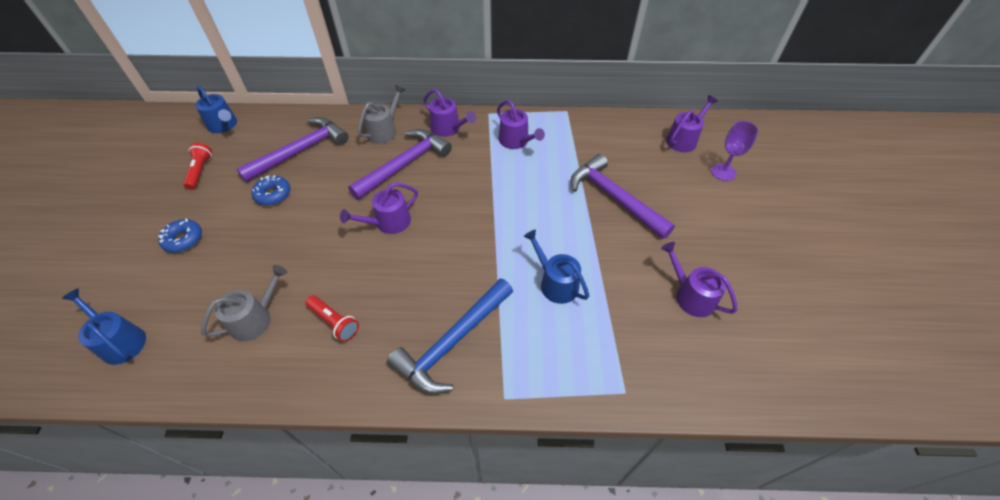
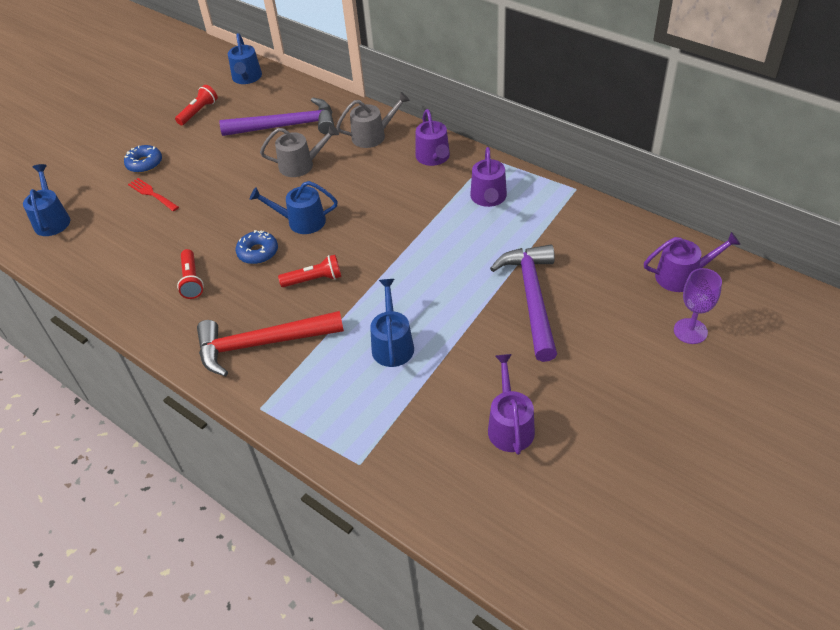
camera: 40 degrees right, 5 degrees down
(218, 263) = (152, 194): none -> red fork
(255, 319) = (142, 249): grey watering can -> grey watering can (301, 165)
(273, 194) = (234, 155): blue donut -> blue donut (258, 252)
(388, 222) = (301, 221): purple watering can -> blue watering can
(405, 164) = (362, 176): purple hammer -> none
(445, 264) = (314, 280): none -> red flashlight
(452, 342) = (261, 344): blue hammer -> red hammer

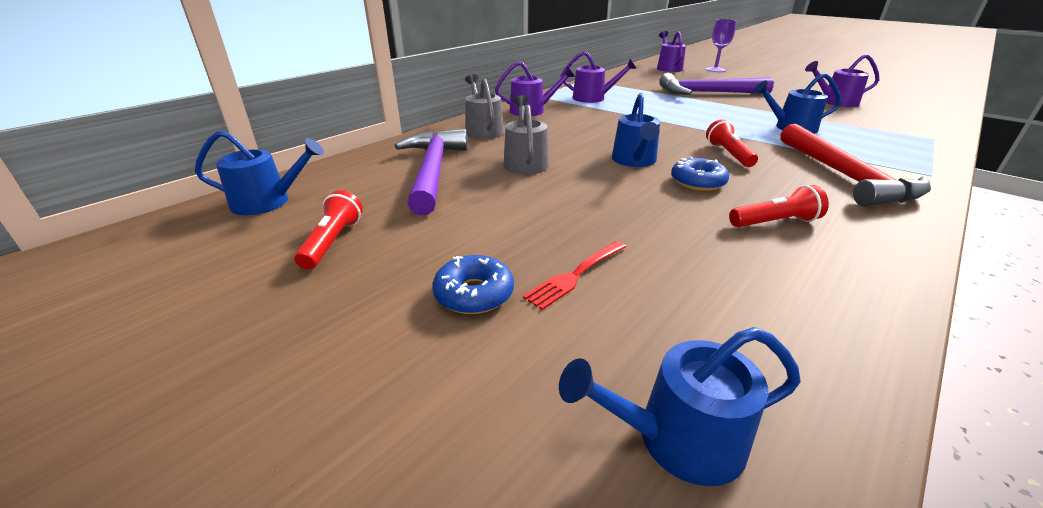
camera: 90 degrees left, 15 degrees down
(198, 112) = (332, 242): red flashlight -> red flashlight turned 60 degrees clockwise

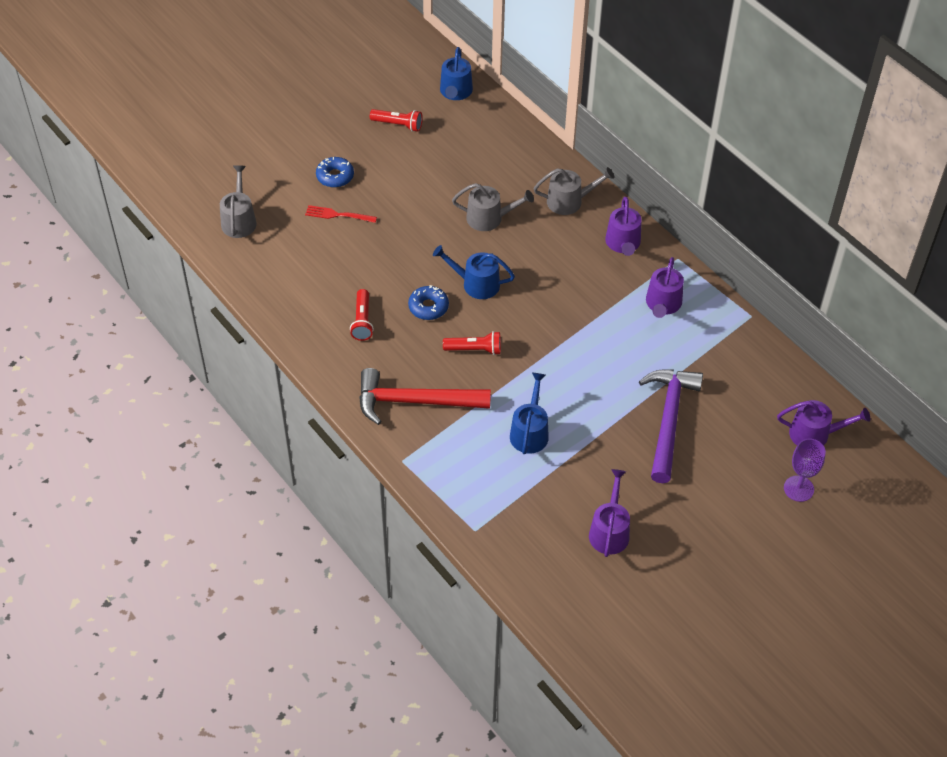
camera: 100 degrees right, 20 degrees up
(433, 171) = (485, 166): purple hammer -> none
(575, 275) = (338, 215): red fork -> red fork turned 45 degrees counterclockwise
(678, 439) = (239, 220): blue watering can -> grey watering can

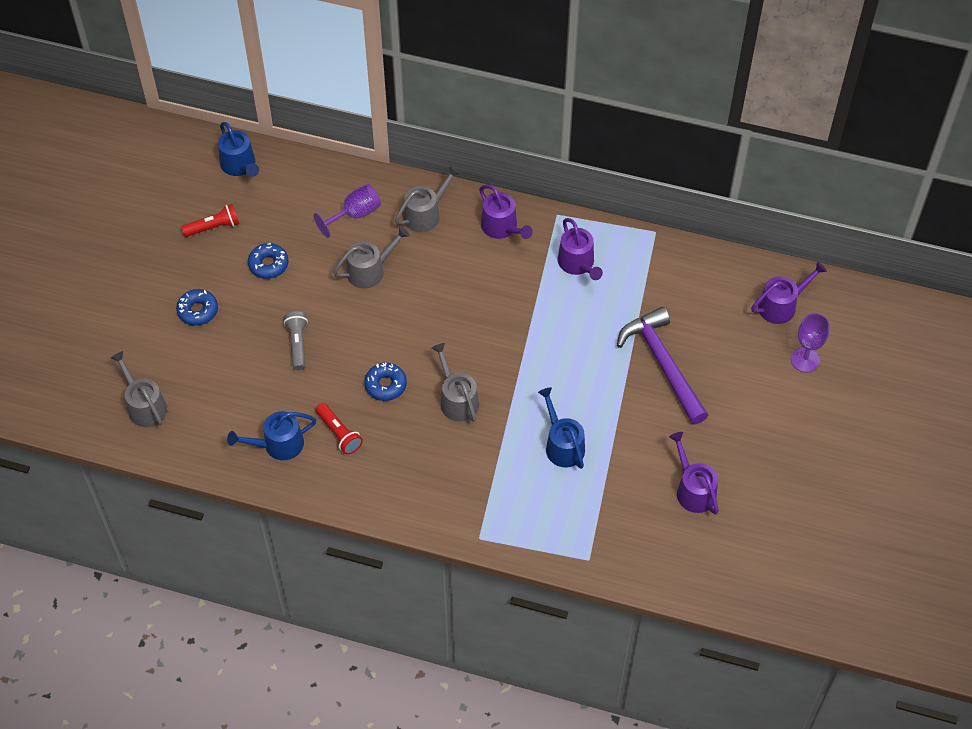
camera: 35 degrees left, 5 degrees up
(338, 215) = (232, 346): red fork -> none
(388, 240) = (297, 344): none -> grey flashlight
(414, 401) = (445, 478): red hammer -> none
(415, 172) = (268, 264): none -> blue donut
(474, 349) = (457, 400): red flashlight -> grey watering can
(476, 284) = (409, 338): blue watering can -> blue watering can (278, 445)
(513, 172) = (355, 214): none -> purple goblet

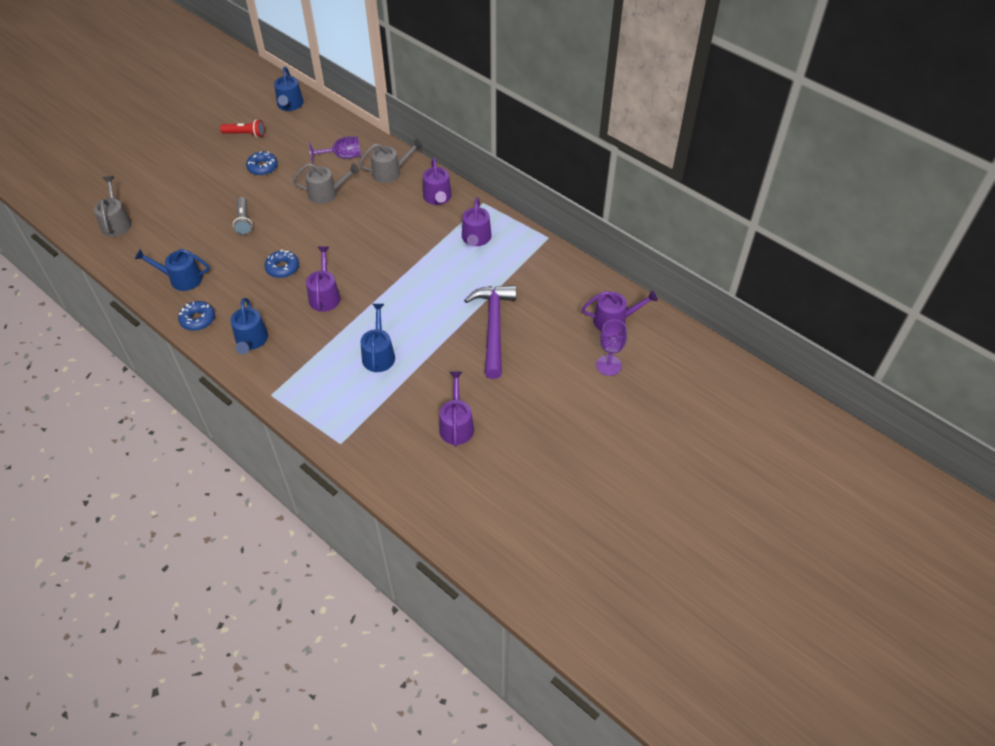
camera: 25 degrees right, 5 degrees down
(198, 311) = (196, 179): blue donut -> blue donut (198, 319)
(297, 344) = (244, 221): grey flashlight -> grey flashlight turned 150 degrees clockwise
(339, 433) = (227, 287): red flashlight -> none
(413, 486) = (251, 340): none -> blue watering can
(457, 400) = (325, 295): grey watering can -> purple watering can

